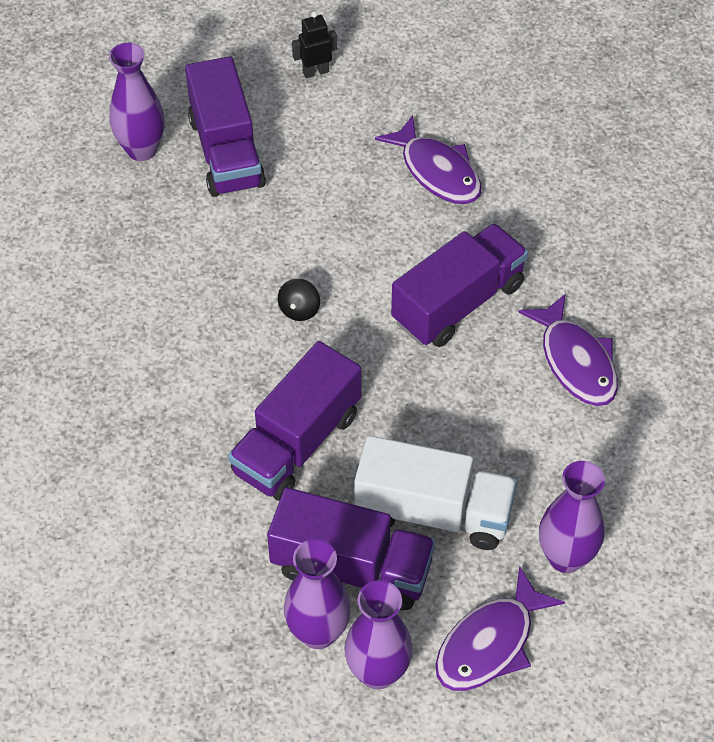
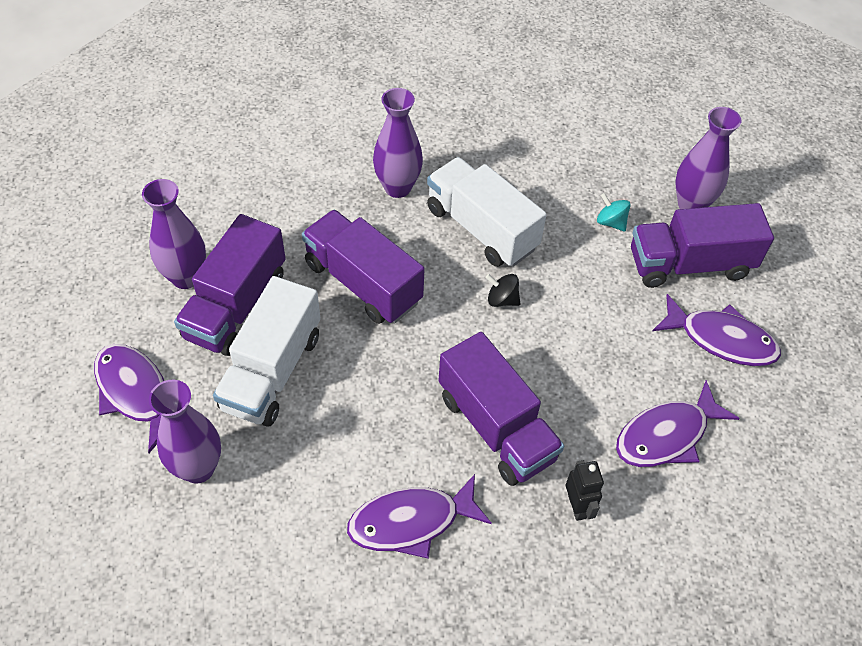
camera: 95 degrees right, 0 degrees up
(176, 218) = (611, 222): none -> turquoise spinning top
(200, 337) = (481, 228): none -> white truck
(315, 72) = (800, 345): black robot -> black robot (577, 506)
(318, 129) = (721, 339): none -> purple fish
(377, 672) = (139, 311): purple vase -> purple vase (397, 187)

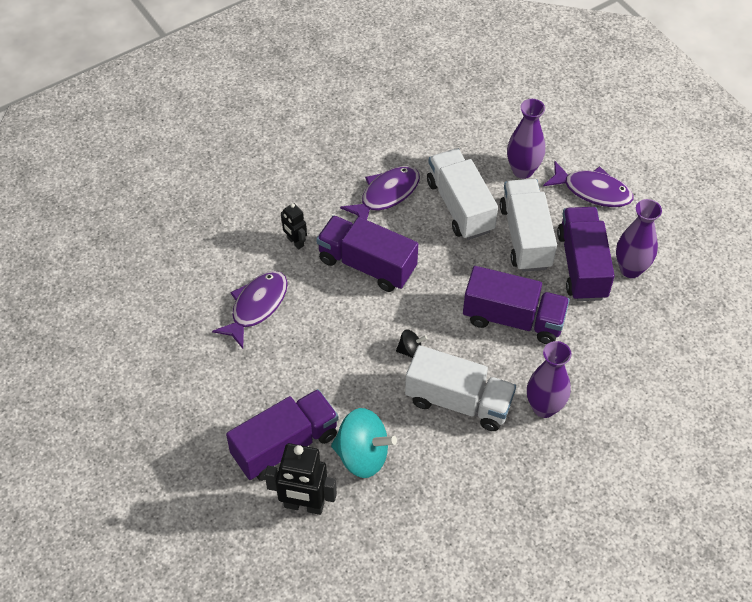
camera: 155 degrees right, 0 degrees up
(322, 454) = (460, 206): none -> white truck
(611, 222) = (362, 455): turquoise spinning top -> turquoise spinning top, size x2.08
(691, 205) = (304, 505): purple vase -> black robot
(721, 339) = (241, 391): purple fish -> none

